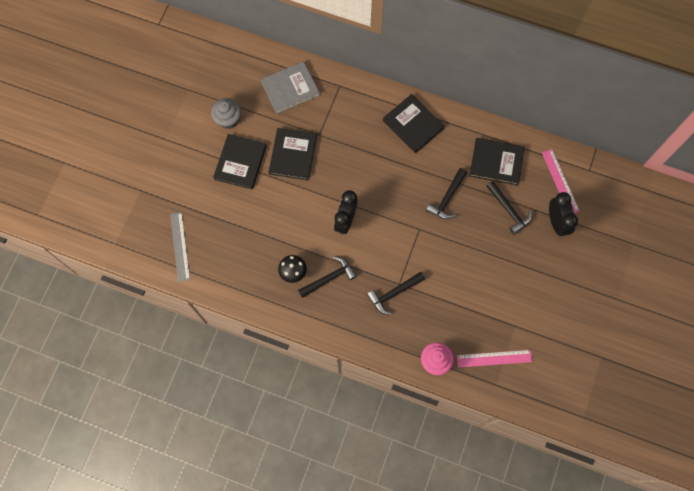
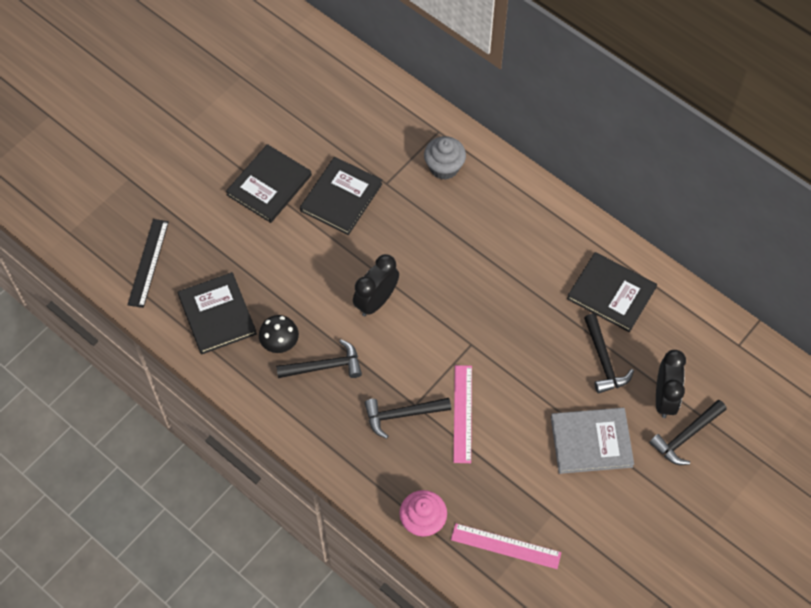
camera: 20 degrees right, 10 degrees down
(180, 246) = (148, 263): grey ruler -> black ruler
(228, 119) = (276, 128): grey cupcake -> grey cupcake (444, 167)
(290, 88) = (372, 115): grey book -> grey book (591, 442)
(413, 124) = (517, 209): black book -> black book (217, 314)
(447, 198) = (525, 317): black hammer -> black hammer (686, 436)
(560, 181) = (691, 346): pink ruler -> pink ruler (462, 413)

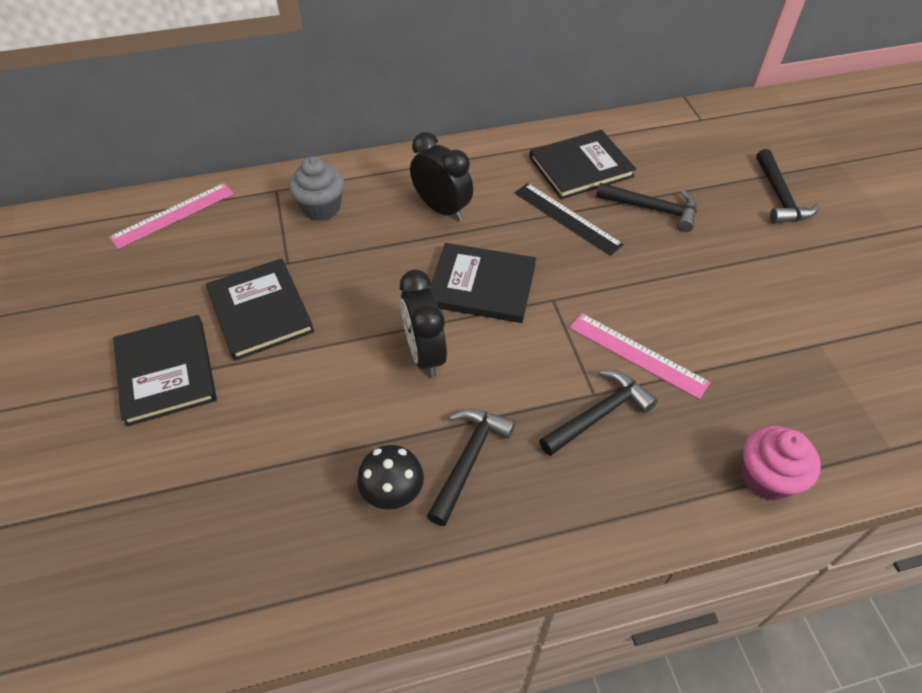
camera: 55 degrees left, 10 degrees down
(148, 263) = (113, 593): black ruler -> black ruler (567, 218)
(217, 314) = (282, 547): black book -> black book (482, 285)
(402, 415) = (599, 414): black hammer -> black hammer turned 150 degrees counterclockwise
(506, 546) = (844, 410): pink ruler -> pink ruler (173, 215)
(591, 442) = (744, 266): grey book -> none
(664, 398) = (726, 190): black clock -> black clock (442, 209)

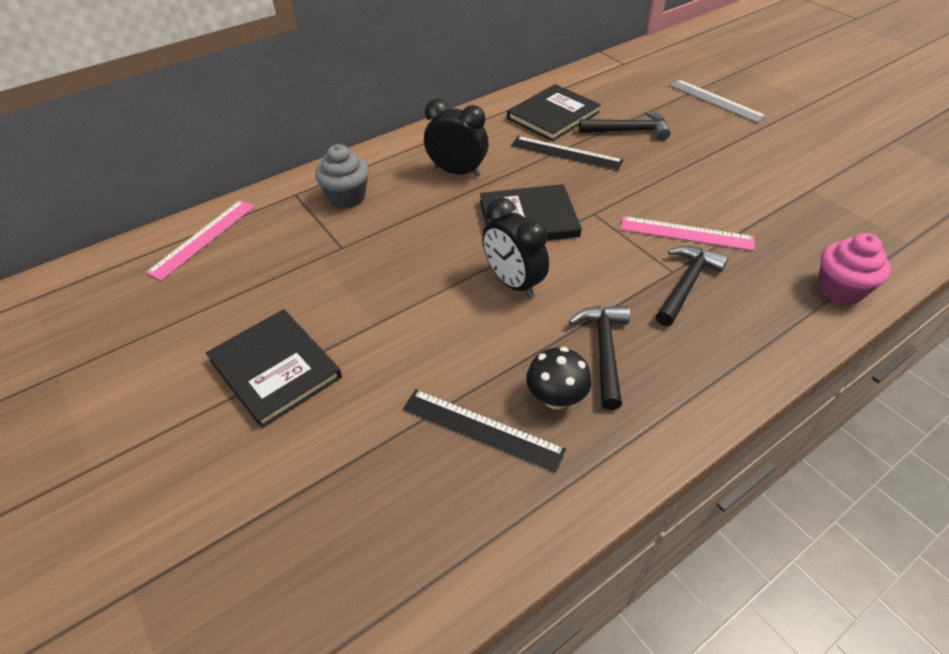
camera: 20 degrees left, 5 degrees down
(260, 311) = (340, 292): black book -> none
(308, 498) = (482, 429): none -> black ruler
(779, 196) = (716, 100): black hammer -> grey ruler

